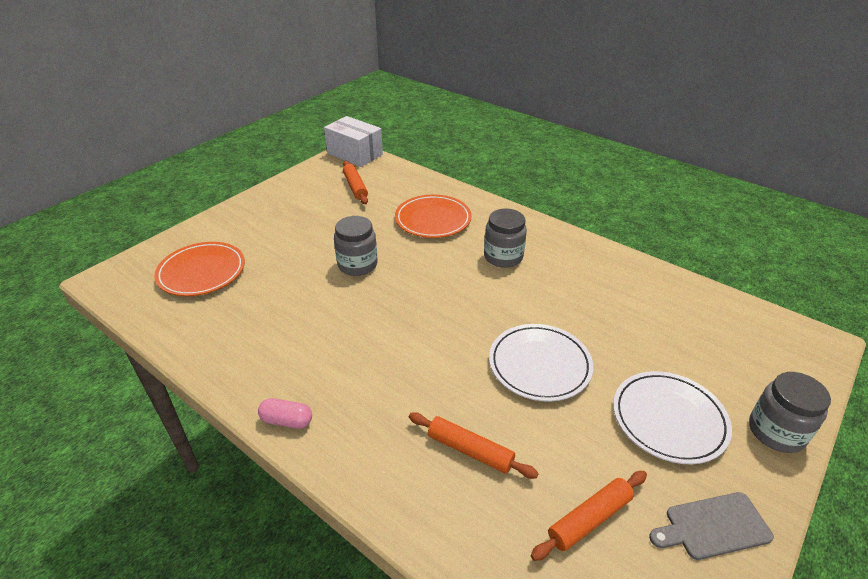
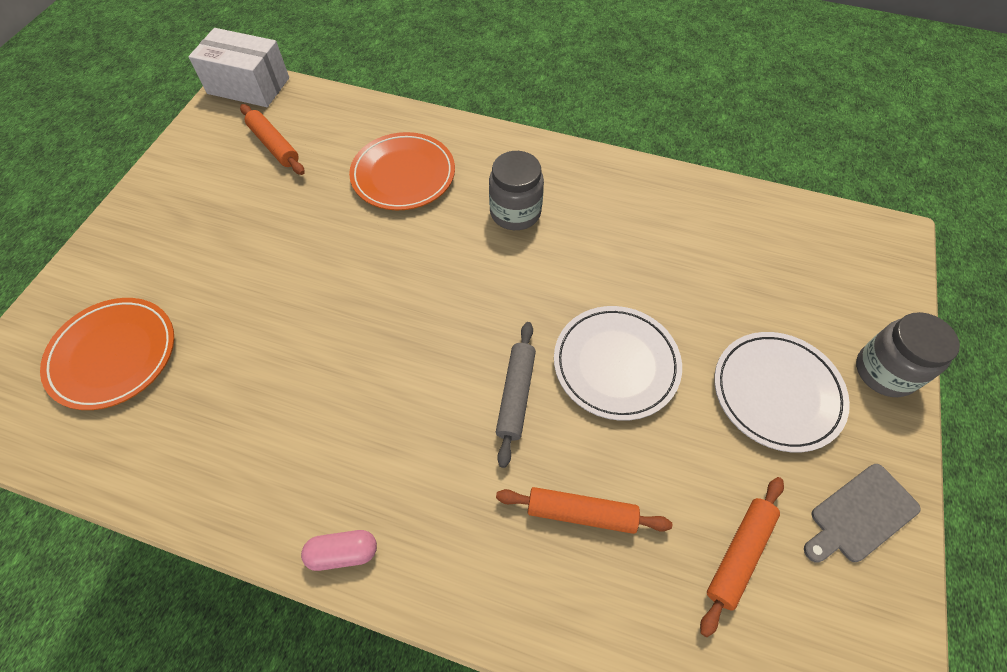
camera: 20 degrees left, 20 degrees up
(357, 265) = (332, 278): grey jar -> none
(454, 363) = (516, 395): none -> grey rolling pin

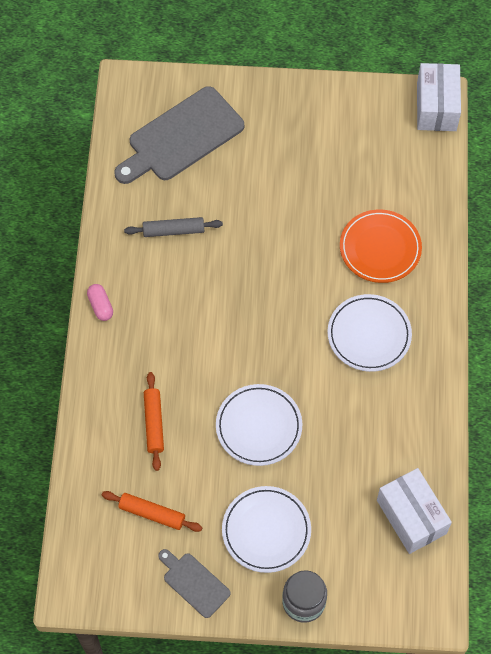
camera: 75 degrees right, 5 degrees up
(113, 355) = (181, 137): orange plate -> grey cutting board
(274, 145) = (379, 151): orange rolling pin -> none
(515, 212) = (369, 335): grey jar -> white plate
(516, 395) = (219, 370): grey rolling pin -> grey rolling pin (173, 230)
(766, 229) = (411, 517): none -> white box

